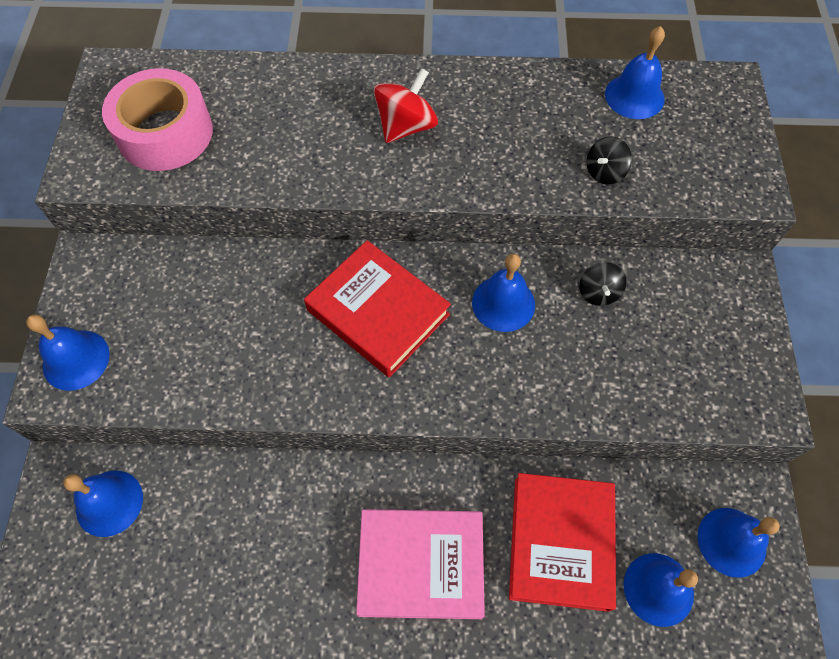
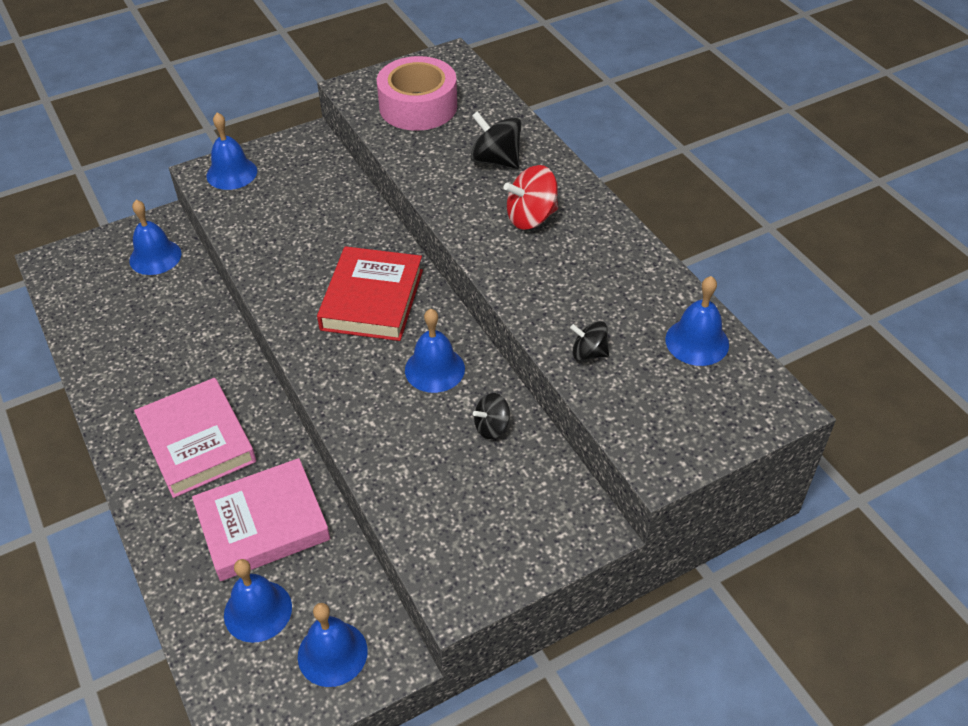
camera: 60 degrees right, 15 degrees down
(304, 112) = (496, 160): none -> black spinning top
(406, 126) = (531, 217): red spinning top -> red spinning top turned 150 degrees clockwise
(560, 542) = (263, 524): red book -> pink book

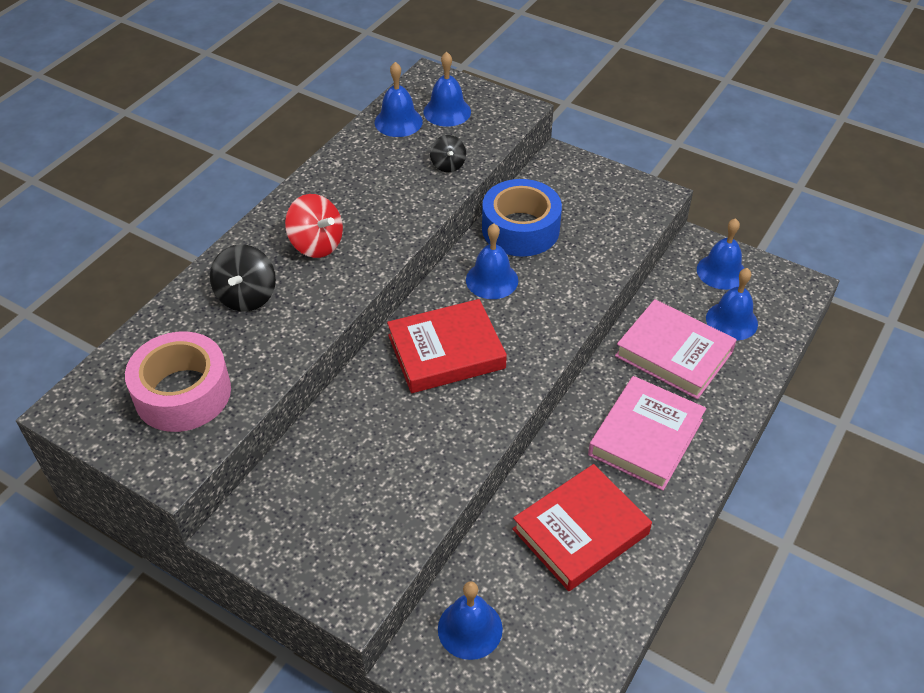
camera: 120 degrees left, 0 degrees up
(160, 350) = (580, 531): none -> red book
(231, 173) = (338, 571): blue bell -> blue bell (447, 111)
(492, 427) = (520, 229): black spinning top -> blue tape

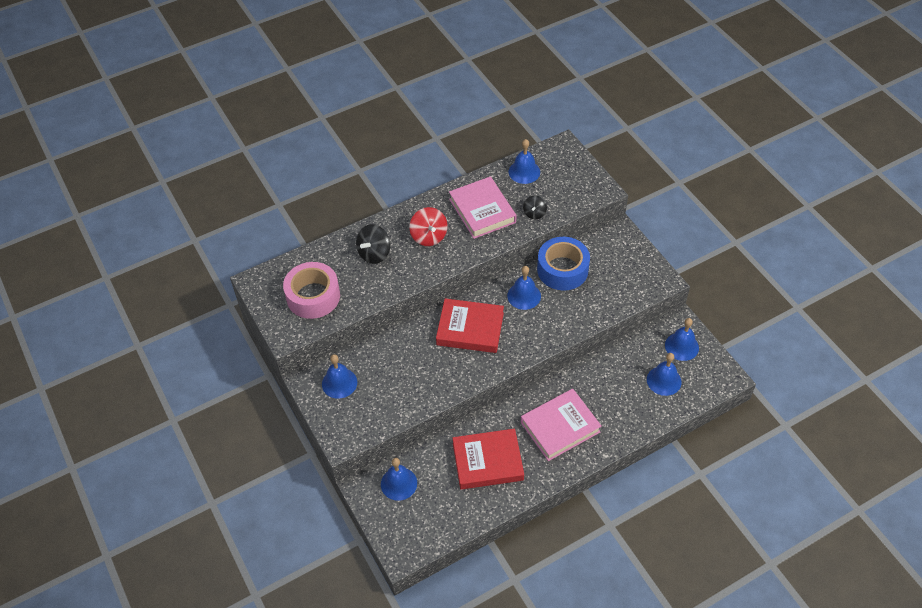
camera: 30 degrees right, 5 degrees up
(447, 111) = (558, 175): blue bell -> blue bell (339, 383)
(674, 354) = (612, 385): pink book -> pink book (482, 211)

